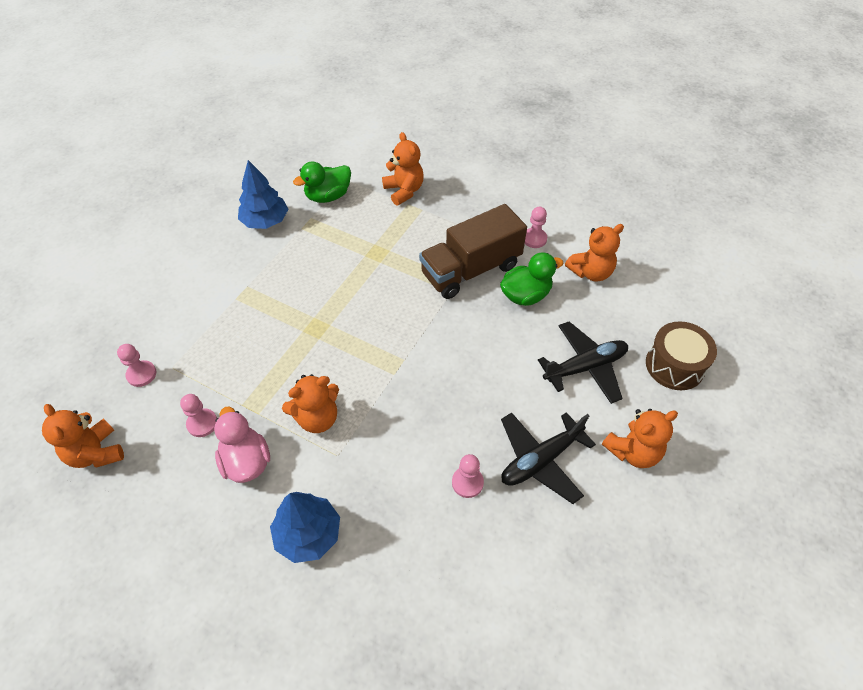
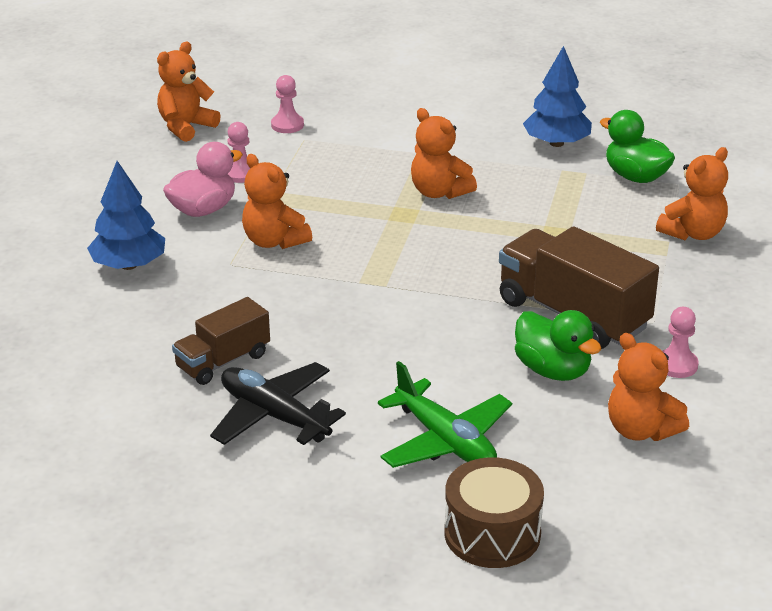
camera: 75 degrees right, 20 degrees down
(467, 482) = (223, 361): pink pawn -> brown truck
(585, 367) = (445, 441): black plane -> green plane
(633, 451) = (316, 498): orange teddy bear -> orange teddy bear (439, 192)

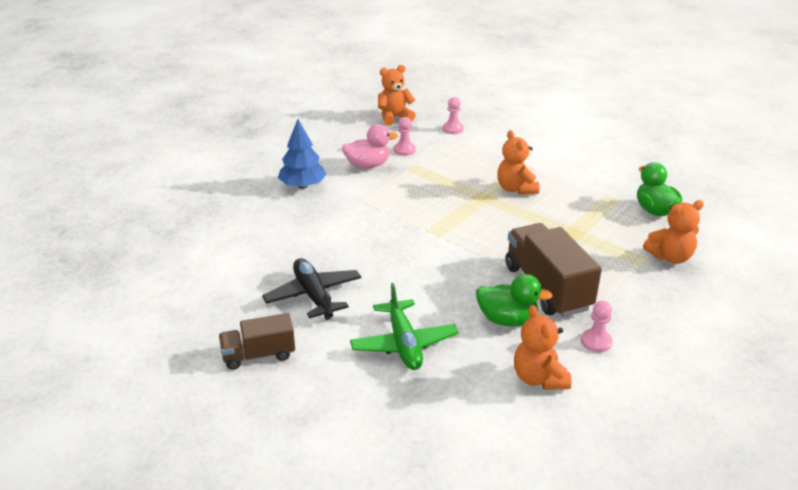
camera: 25 degrees right, 0 degrees up
(223, 361) = (310, 255): brown truck -> brown truck (259, 355)
(274, 241) = (394, 193): orange teddy bear -> none
(492, 533) = (388, 415): brown drum -> none
(553, 370) = (507, 320): green duck -> green duck turned 60 degrees counterclockwise
(556, 143) = (615, 177): blue tree -> none

